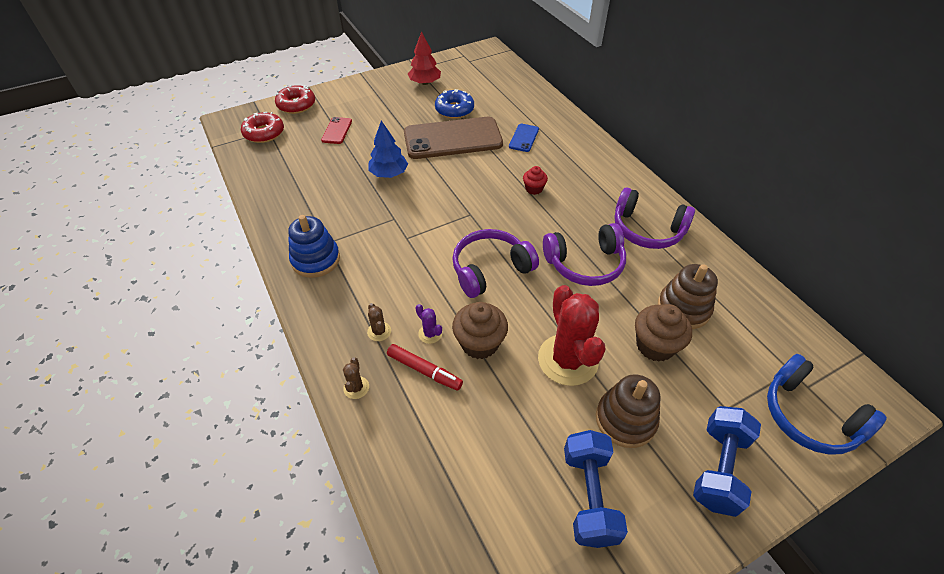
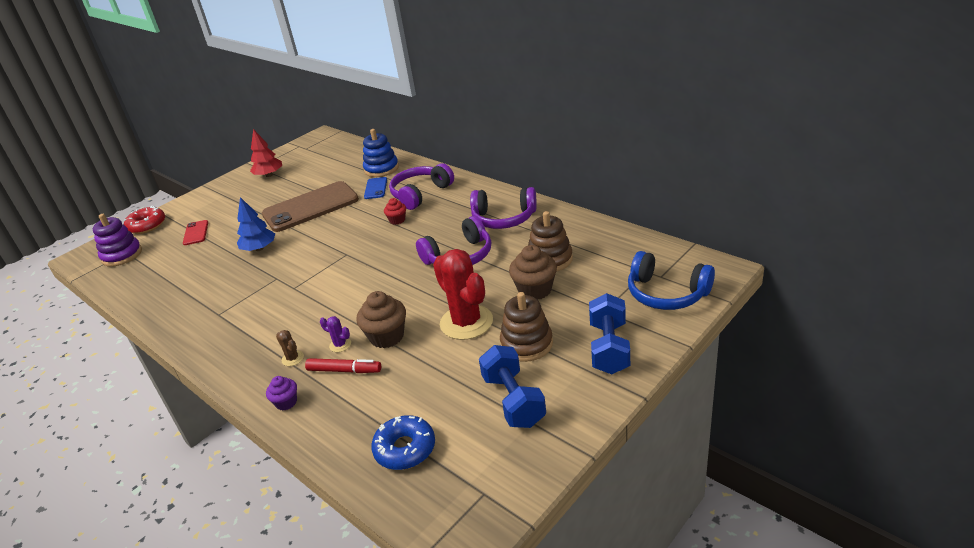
camera: 15 degrees left, 15 degrees down
(264, 133) = (122, 255): red donut -> purple stacking toy
(315, 259) = (212, 329): blue stacking toy -> blue stacking toy (381, 169)
(356, 387) = (286, 402): brown cactus -> purple cupcake
(454, 110) = (304, 186): blue donut -> blue donut (405, 449)
(490, 270) = (378, 285): purple headphones -> purple headphones (420, 194)

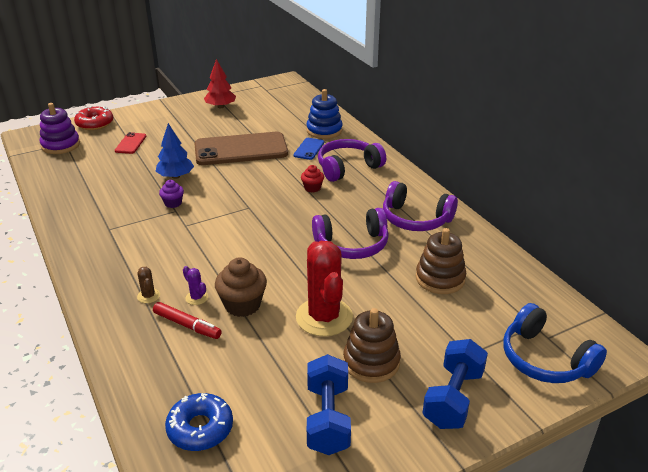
camera: 15 degrees right, 0 degrees up
(286, 402) = (121, 338): purple cupcake -> purple cupcake (173, 203)
(535, 290) = (408, 306): brown cupcake -> none

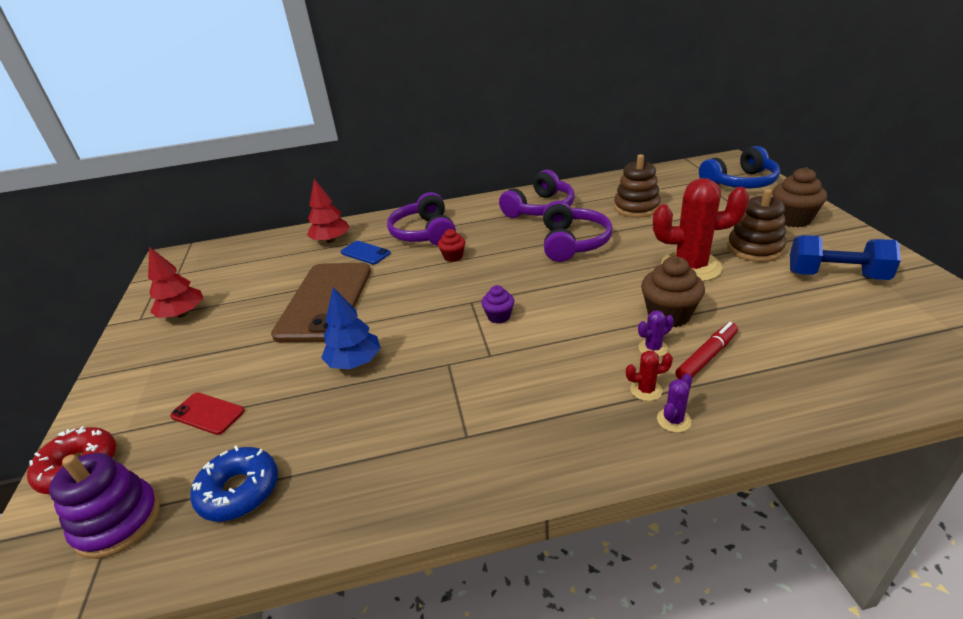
camera: 70 degrees left, 0 degrees up
(118, 309) = (673, 420): none -> purple cactus
(148, 296) = (646, 390): brown cactus -> red cactus
(173, 203) = (427, 366): purple cupcake -> purple cupcake (499, 316)
(200, 428) = (878, 351): blue donut -> blue donut (239, 491)
(324, 130) = (331, 240): blue stacking toy -> red tree
(453, 398) = (792, 219): blue dumbbell -> brown cupcake

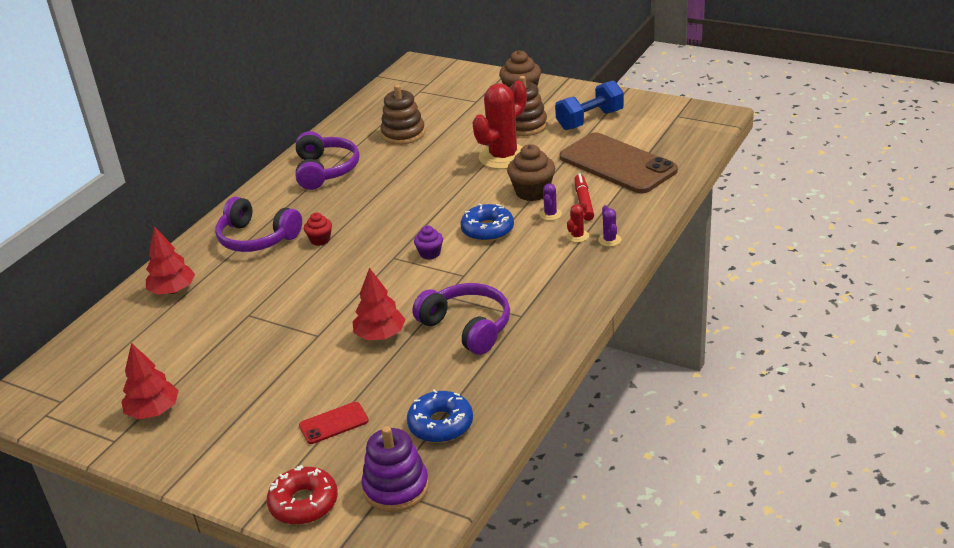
camera: 50 degrees left, 0 degrees up
(325, 301) = (274, 325): brown phone -> brown phone (617, 164)
(355, 362) = (380, 335): blue tree -> red tree
(365, 253) = (232, 279): blue phone -> none
(572, 243) = (398, 182): purple headphones -> purple headphones (467, 327)
(574, 326) = (487, 230): none -> blue donut
(740, 182) = (450, 80): blue headphones -> none

